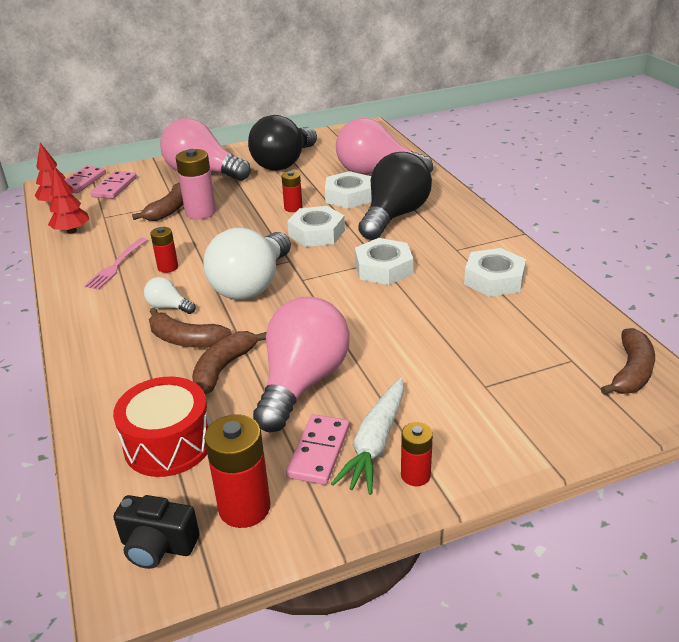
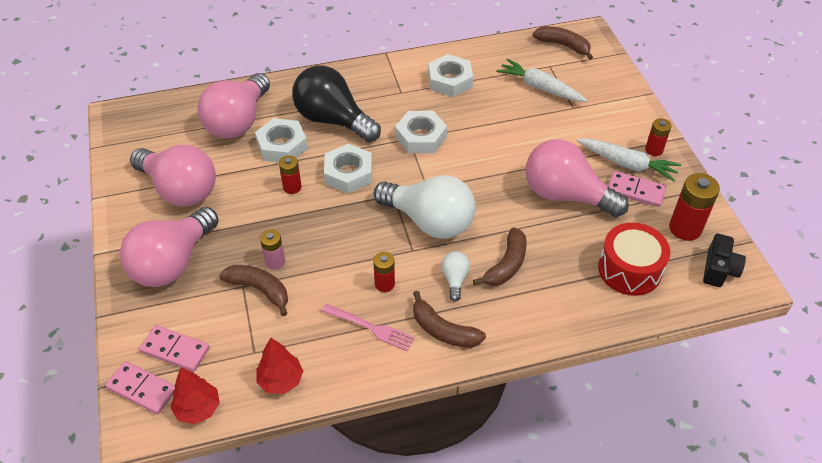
camera: 85 degrees left, 15 degrees up
(168, 307) = (455, 279): white light bulb -> white light bulb turned 150 degrees clockwise
(200, 212) = (275, 262): pink battery -> pink battery, size x0.59
(224, 368) = (546, 239): brown banana -> brown banana (443, 330)
(284, 163) = (180, 189): black light bulb -> pink light bulb
(516, 352) = (540, 87): none -> white carrot

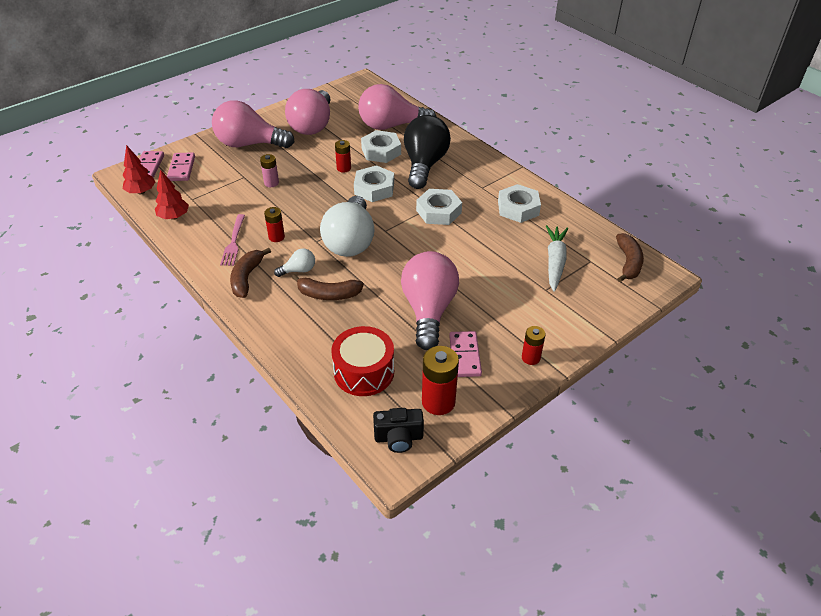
camera: 65 degrees right, 5 degrees down
(259, 290) = (244, 184): brown banana -> none
(627, 164) = (497, 342): white carrot -> none

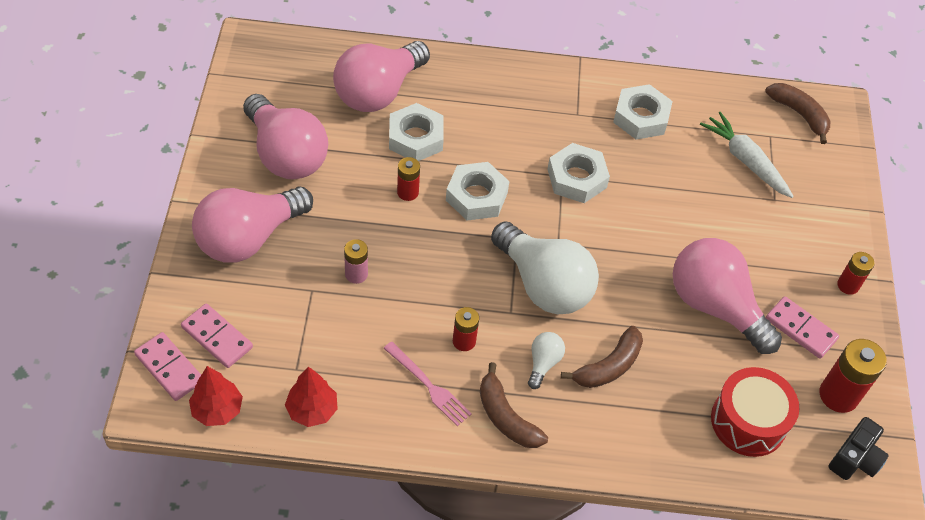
camera: 50 degrees left, 10 degrees up
(424, 165) = (485, 124): black light bulb -> none

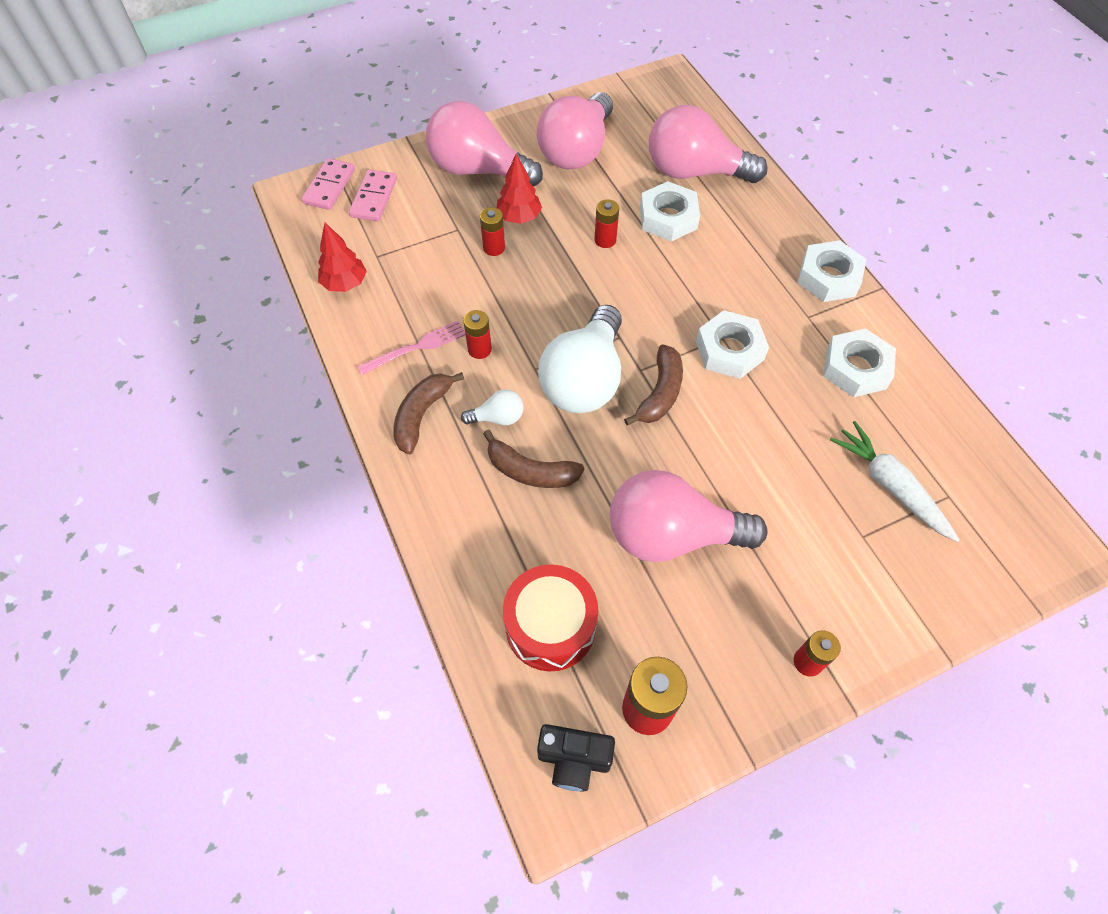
camera: 65 degrees right, 5 degrees up
(217, 410) = (310, 230): red tree -> red tree (519, 217)
(356, 274) = (494, 248): pink battery -> red battery
(429, 386) = (417, 347): pink fork -> pink fork turned 135 degrees counterclockwise
(476, 196) = (642, 287): white nut -> white nut (828, 277)
(715, 306) = (671, 535): pink light bulb -> pink light bulb turned 105 degrees counterclockwise
(745, 160) = (890, 486): white carrot -> white carrot turned 60 degrees counterclockwise
(799, 114) = (1010, 513): brown banana -> brown banana (660, 393)
(800, 329) = (707, 633): pink domino -> none

